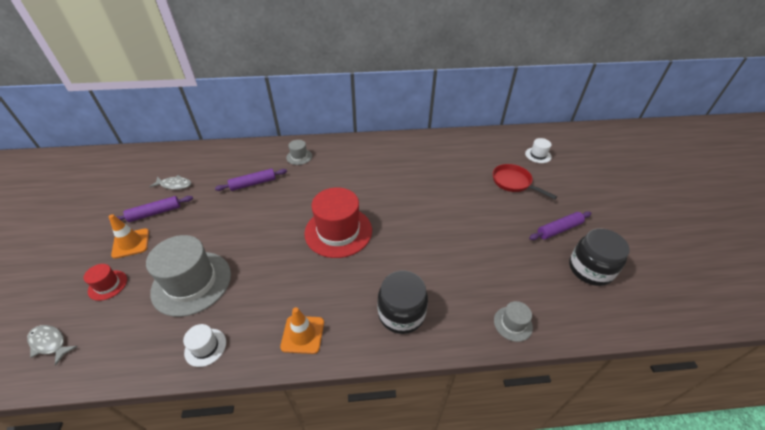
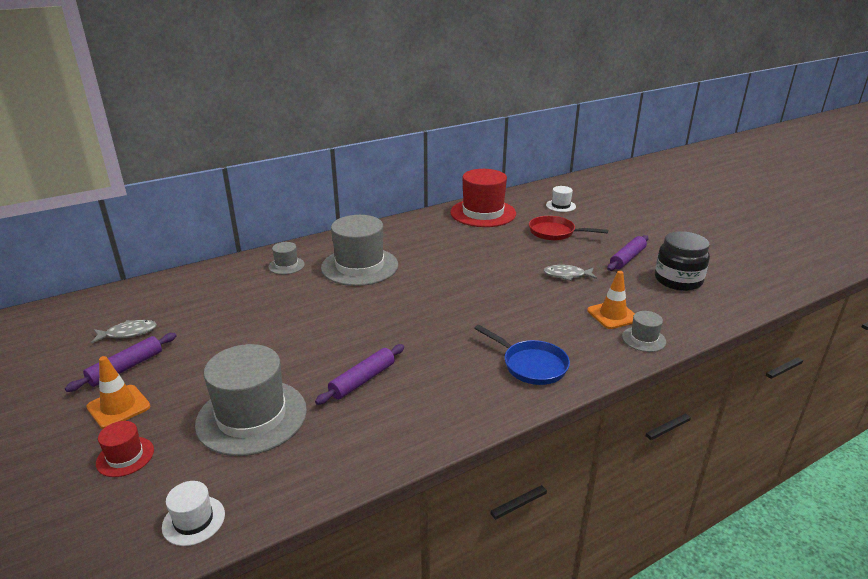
camera: 25 degrees left, 15 degrees down
(50, 343) = (91, 540): grey fish -> grey fish (567, 275)
(205, 347) = (329, 465): white hat -> white hat (193, 520)
(253, 184) = (246, 304): purple rolling pin -> purple rolling pin (362, 380)
(302, 334) = (439, 415): orange traffic cone -> orange traffic cone (612, 315)
(338, 231) = (400, 319): red hat -> red hat (483, 213)
(345, 172) = (359, 266): none -> grey hat
(401, 313) = (531, 365): black jar -> blue pan

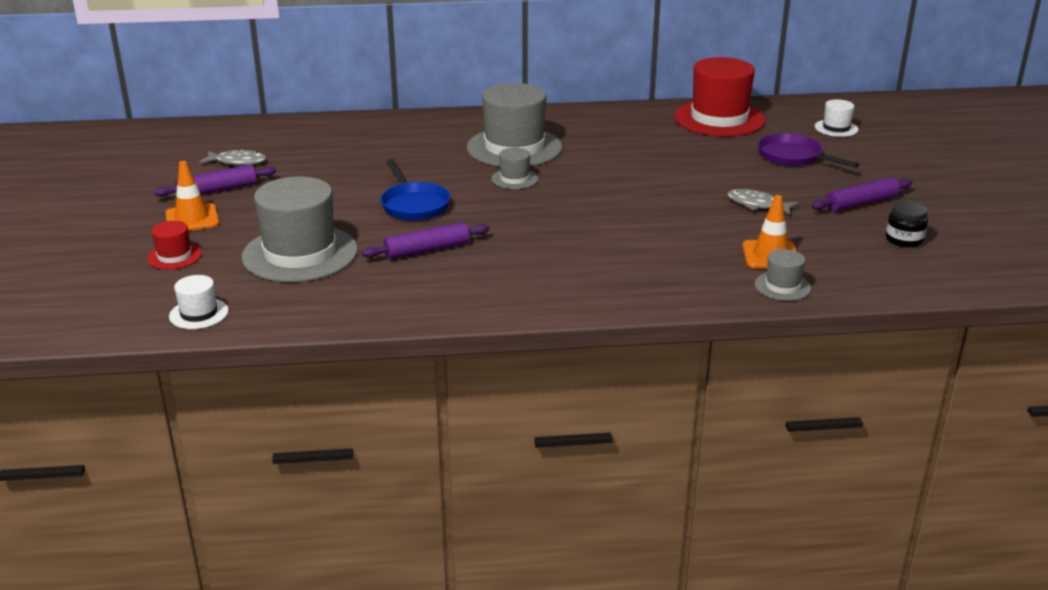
camera: 25 degrees right, 0 degrees up
(286, 265) = (435, 131): grey hat -> grey hat (514, 179)
(531, 365) = (618, 278): blue pan -> blue pan (414, 205)
(555, 233) = (793, 157): red pan -> purple pan
(678, 280) = (904, 239): black jar -> black jar, size x0.56

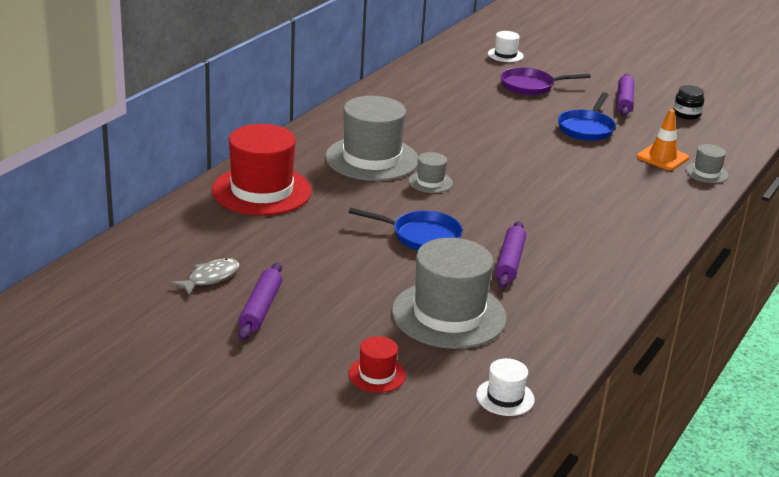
camera: 55 degrees left, 0 degrees up
(192, 219) = (307, 341): orange traffic cone -> none
(719, 118) = (433, 76): red hat -> red hat (262, 191)
(757, 205) = (586, 128): grey fish -> blue pan

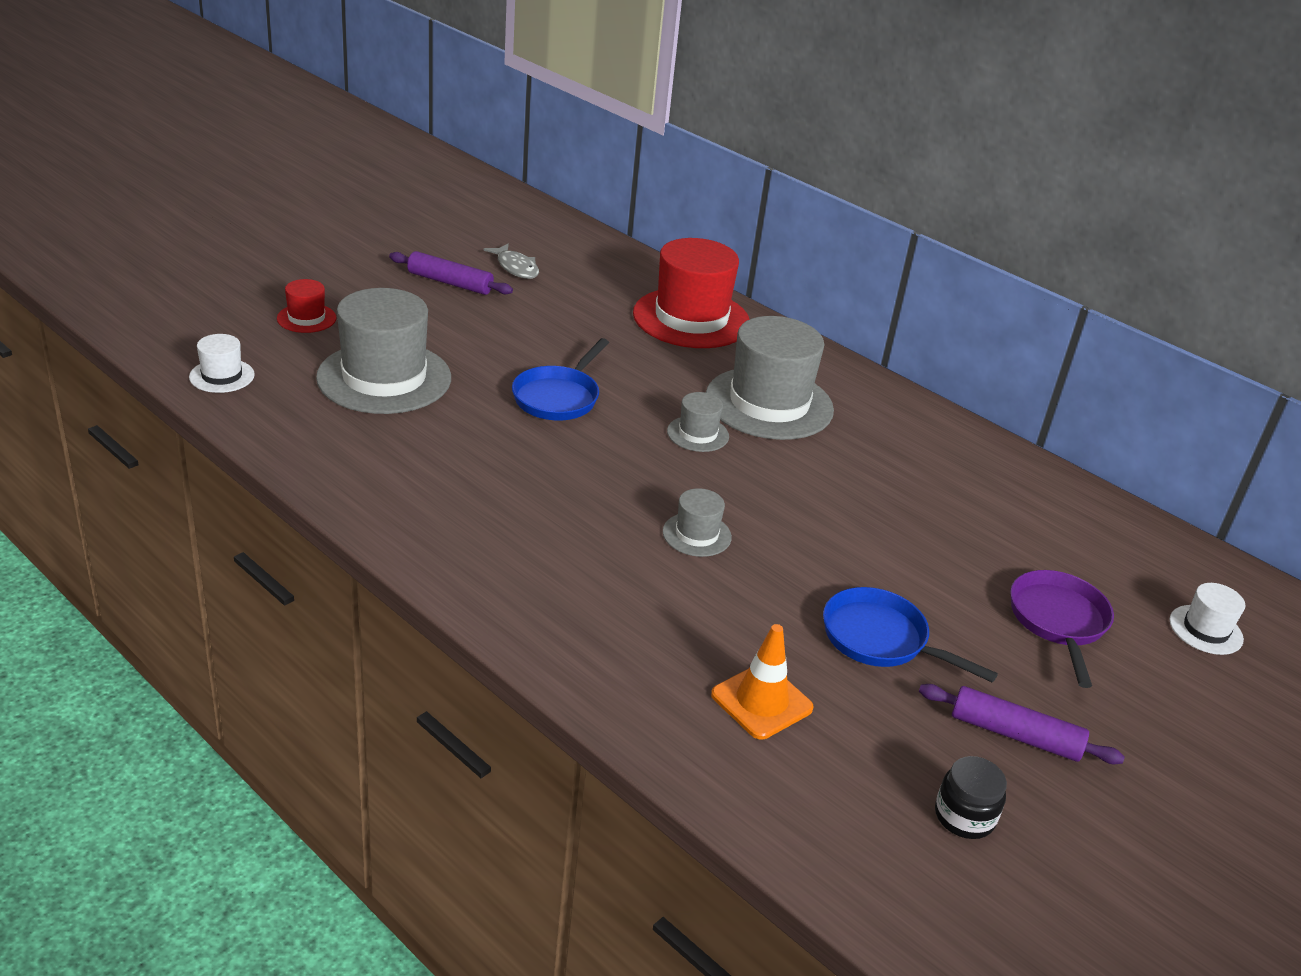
camera: 100 degrees right, 5 degrees up
(510, 261) = (476, 445): purple rolling pin -> none
(706, 173) = (695, 742): grey hat -> grey hat (697, 534)

